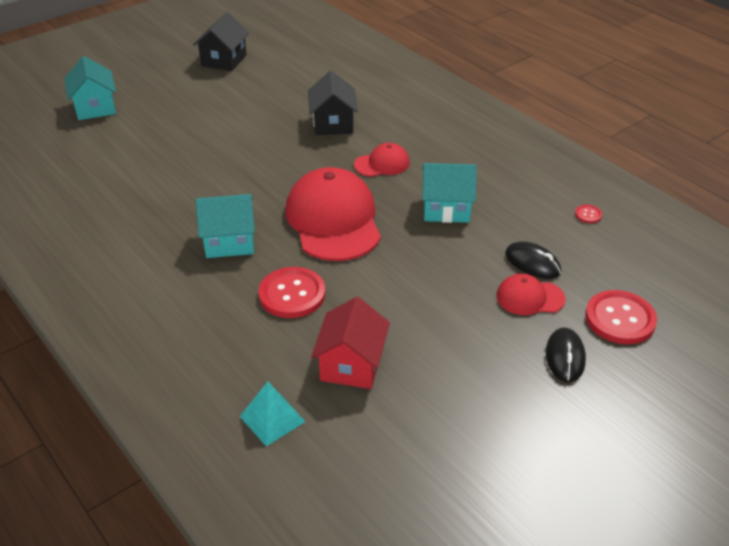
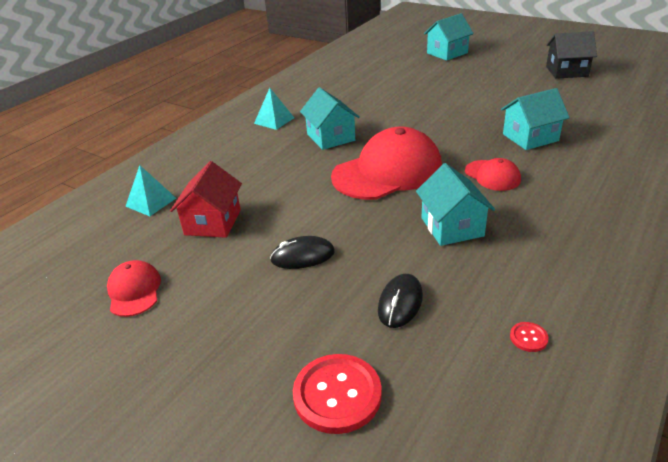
camera: 75 degrees right, 5 degrees down
(143, 279) = (274, 120): none -> turquoise pyramid
(292, 294) = (283, 177): red button -> none
(333, 123) = (530, 137): black house -> turquoise house
(351, 364) = (213, 222): red house -> red house turned 75 degrees counterclockwise
(530, 297) = (341, 310): red cap -> red cap (134, 291)
(565, 357) = (256, 353): black mouse -> black mouse (302, 256)

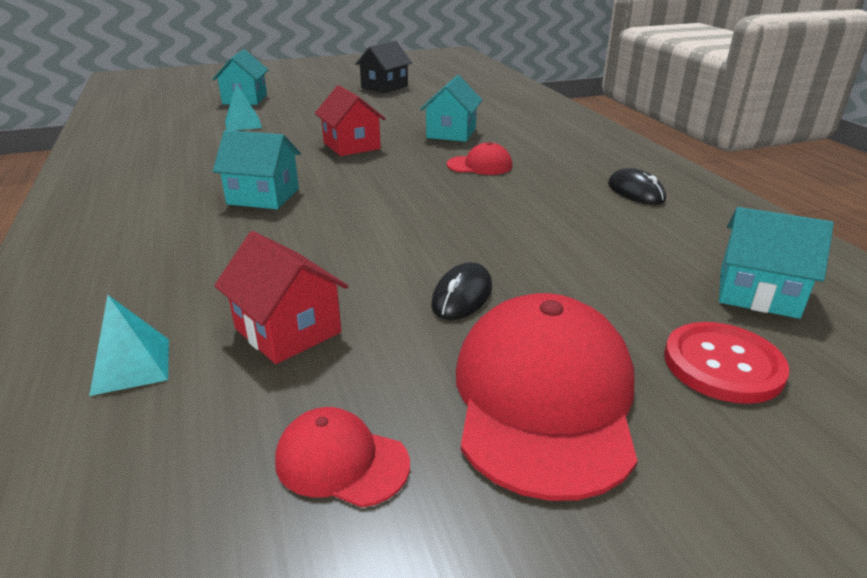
camera: 55 degrees left, 5 degrees down
(274, 120) = (147, 209): turquoise pyramid -> turquoise pyramid (243, 124)
(387, 172) = (389, 198): red cap -> red cap (544, 398)
(400, 303) = (612, 276): black mouse -> black mouse (635, 192)
(441, 120) = (351, 146): none -> red house
(452, 227) = (528, 209): turquoise house -> turquoise house (757, 293)
(528, 338) = (718, 243): red button -> none

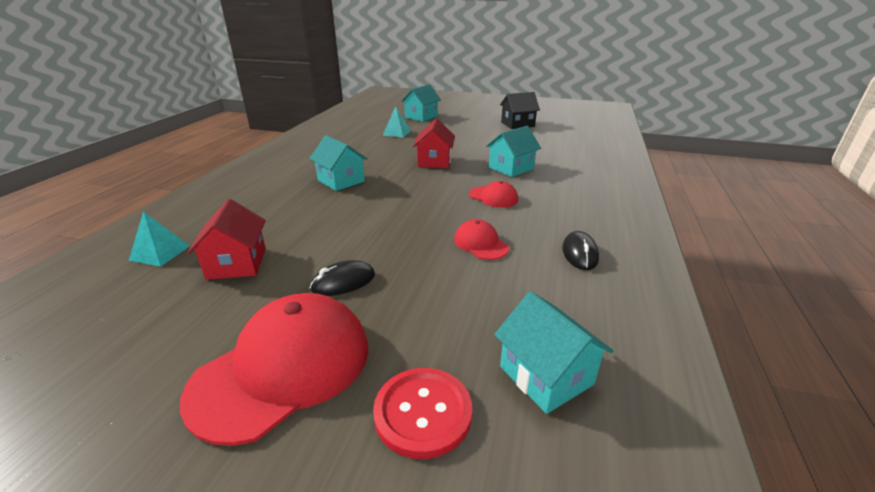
camera: 35 degrees right, 0 degrees up
(341, 461) = (151, 345): red cap -> red cap (480, 243)

